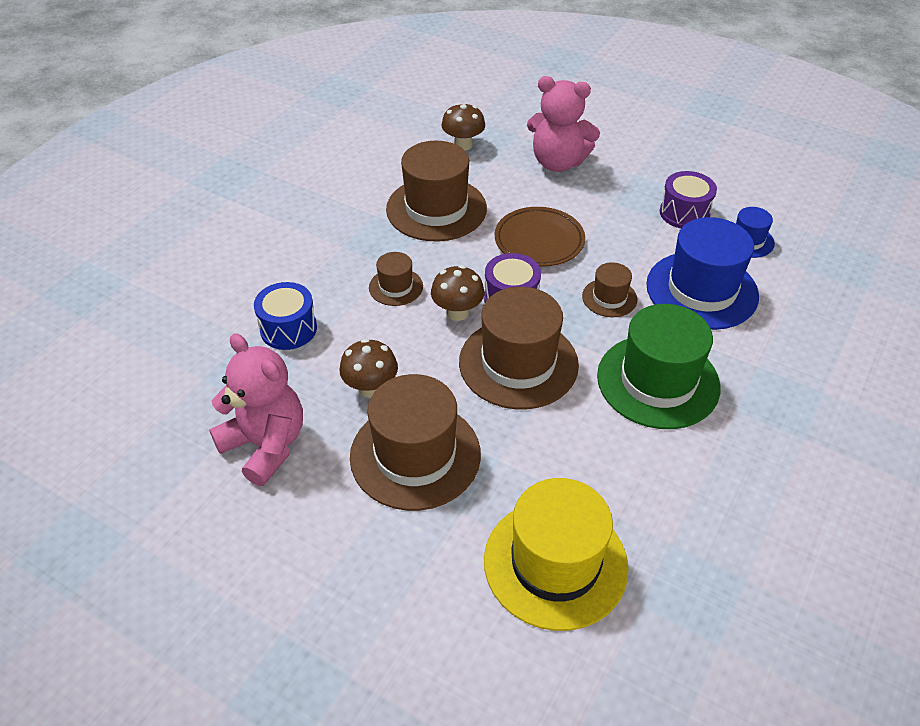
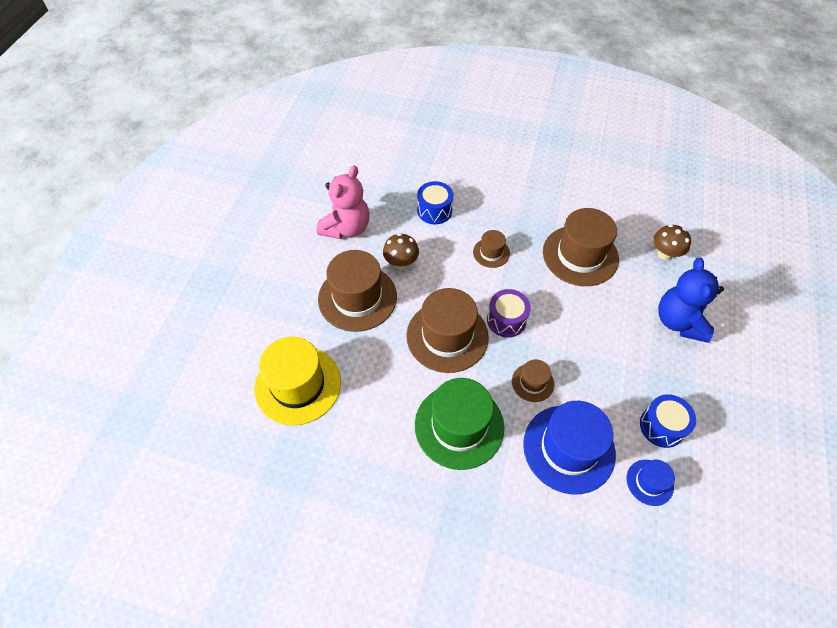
camera: 75 degrees right, 10 degrees up
(457, 312) = (481, 292): brown mushroom -> none
(539, 241) = (575, 326): brown plate -> none
(558, 162) = (679, 321): pink teddy bear -> blue teddy bear
(684, 213) = (662, 426): purple drum -> blue drum

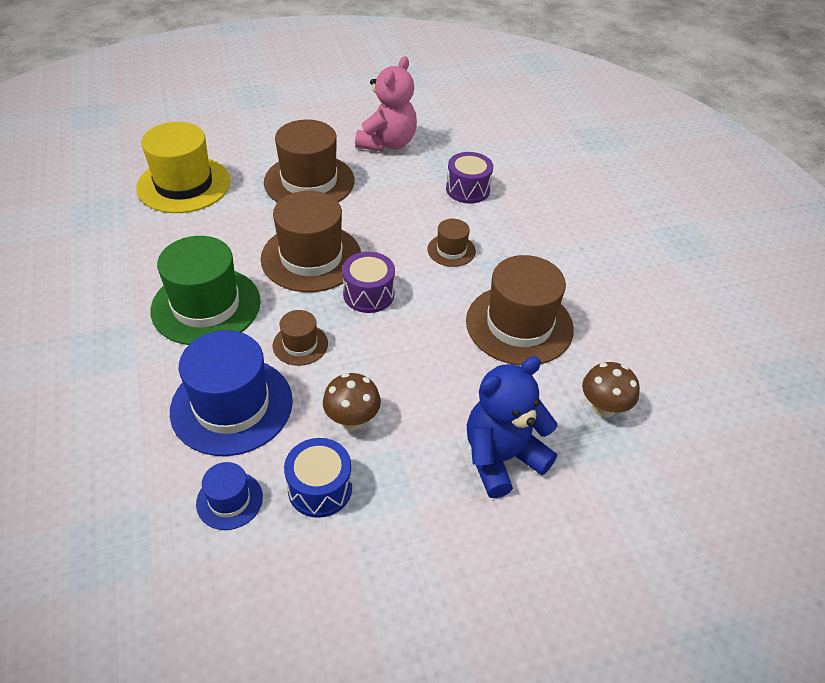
camera: 55 degrees right, 10 degrees down
(346, 228) = (387, 143): pink teddy bear -> pink teddy bear turned 60 degrees counterclockwise
(401, 263) = (376, 193): brown mushroom -> brown mushroom (352, 419)
(434, 210) = (468, 189): blue drum -> purple drum

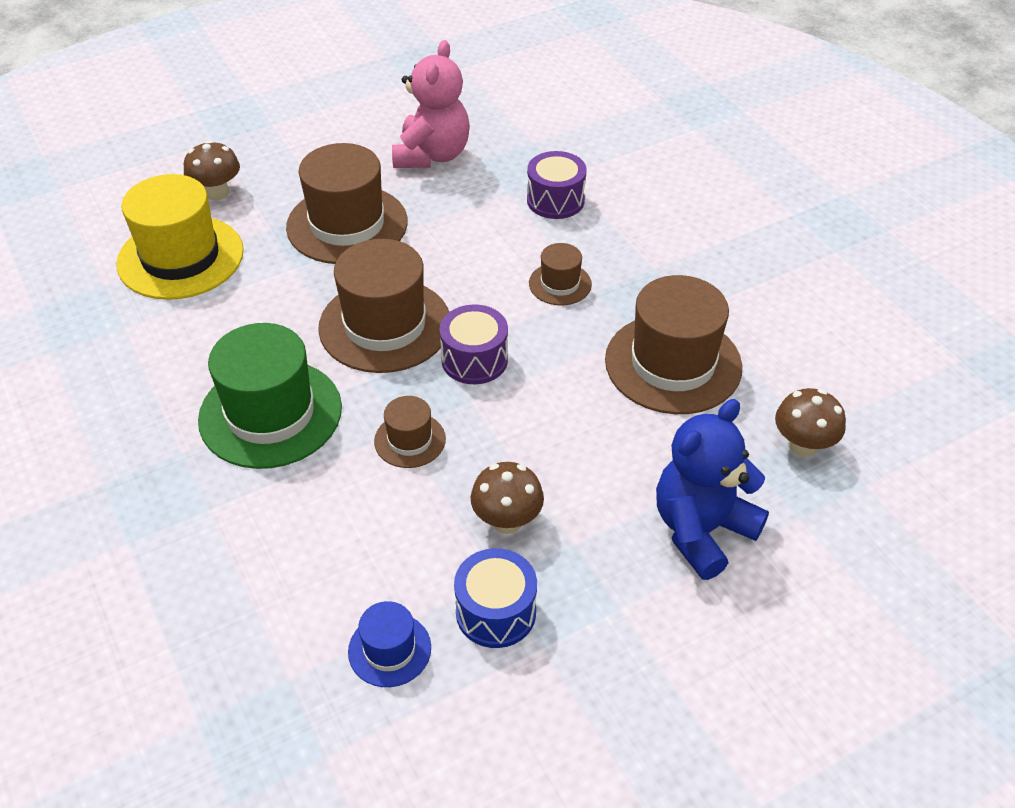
camera: 10 degrees left, 0 degrees up
(226, 145) = (217, 193): none -> brown mushroom
(232, 405) = (350, 534): blue hat -> none

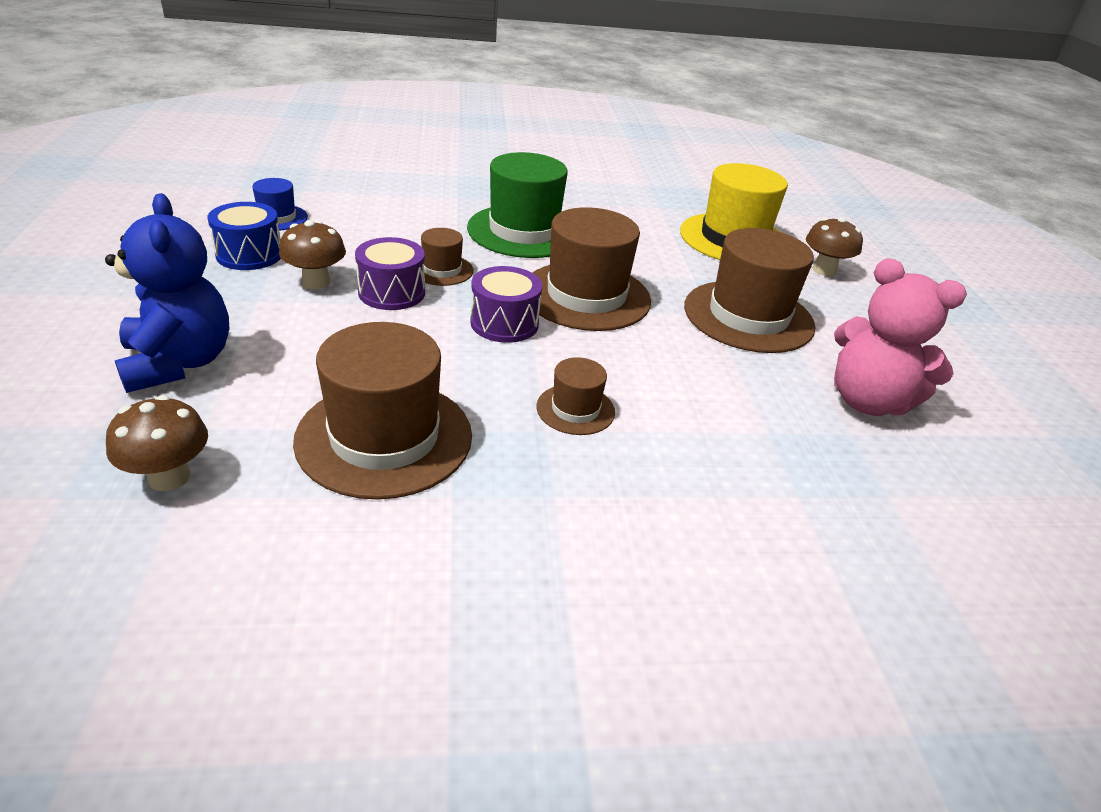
camera: 110 degrees right, 10 degrees down
(555, 200) = (740, 465): purple drum -> purple drum (392, 292)

